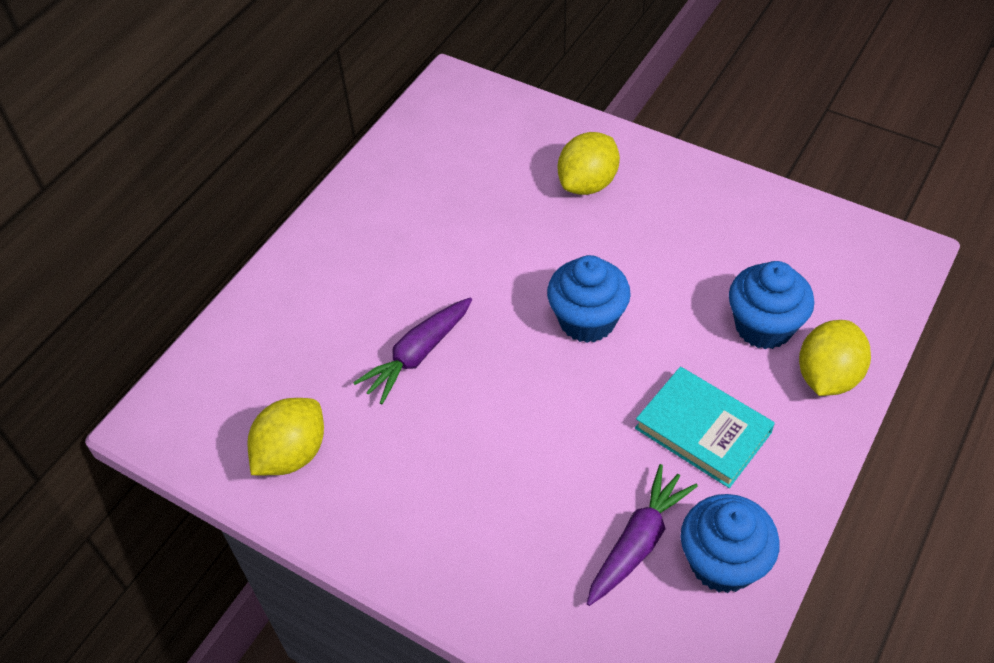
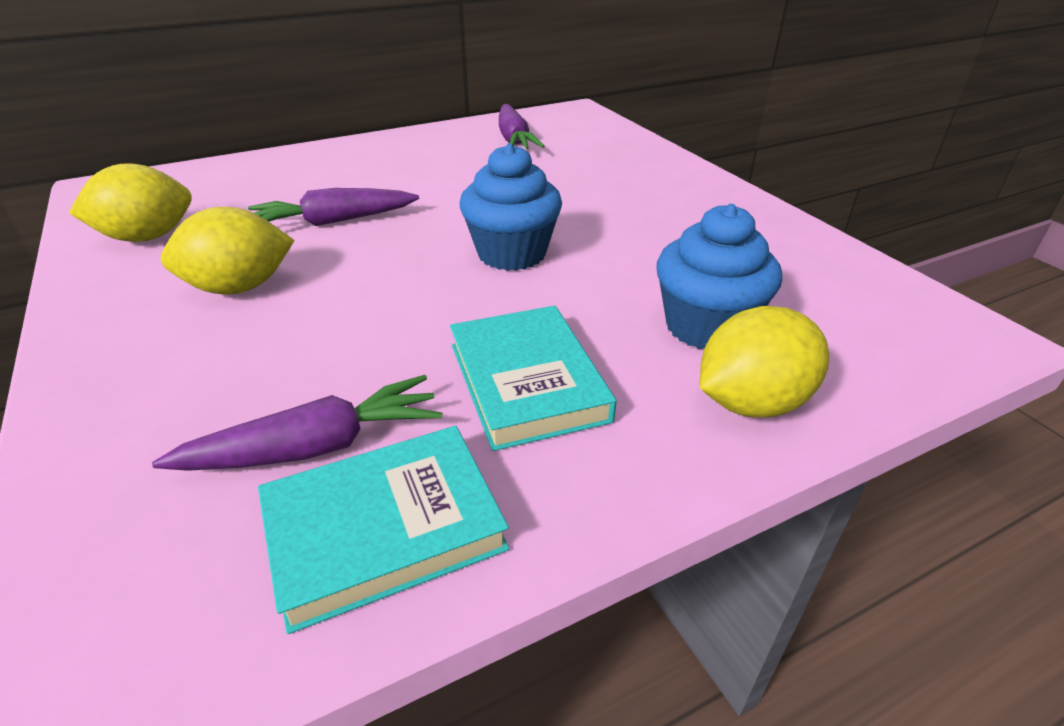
camera: 30 degrees right, 15 degrees down
(443, 163) = (514, 139): none -> purple carrot
(587, 183) = (624, 180): yellow lemon -> yellow lemon (239, 287)
(722, 562) = (384, 528): blue cupcake -> turquoise book

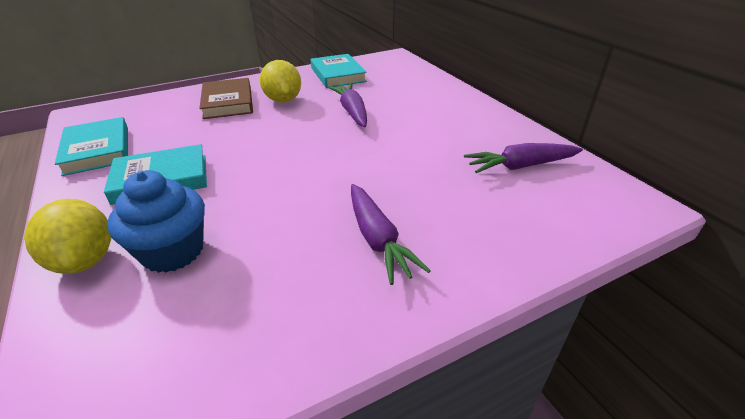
camera: 90 degrees right, 0 degrees up
(147, 237) = (338, 74): yellow lemon -> turquoise book
(199, 358) = (228, 102): none -> brown book
(316, 447) = (153, 132): purple carrot -> purple carrot (377, 239)
(512, 253) = (300, 171): blue cupcake -> none

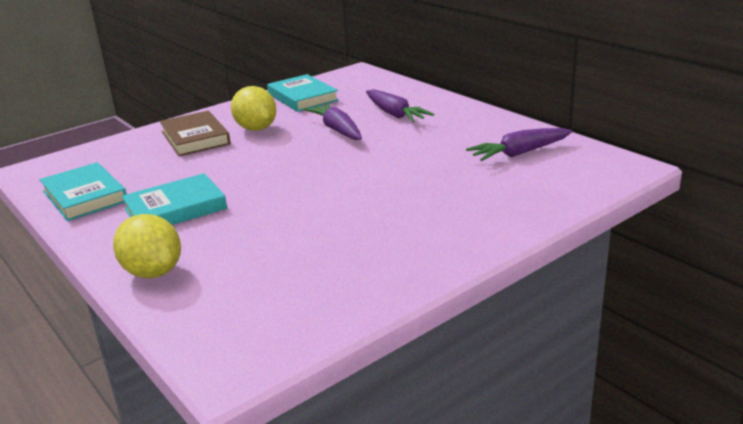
camera: 10 degrees left, 10 degrees down
(173, 251) = (231, 255): blue cupcake -> none
(377, 239) = (410, 221): purple carrot -> purple carrot (394, 114)

